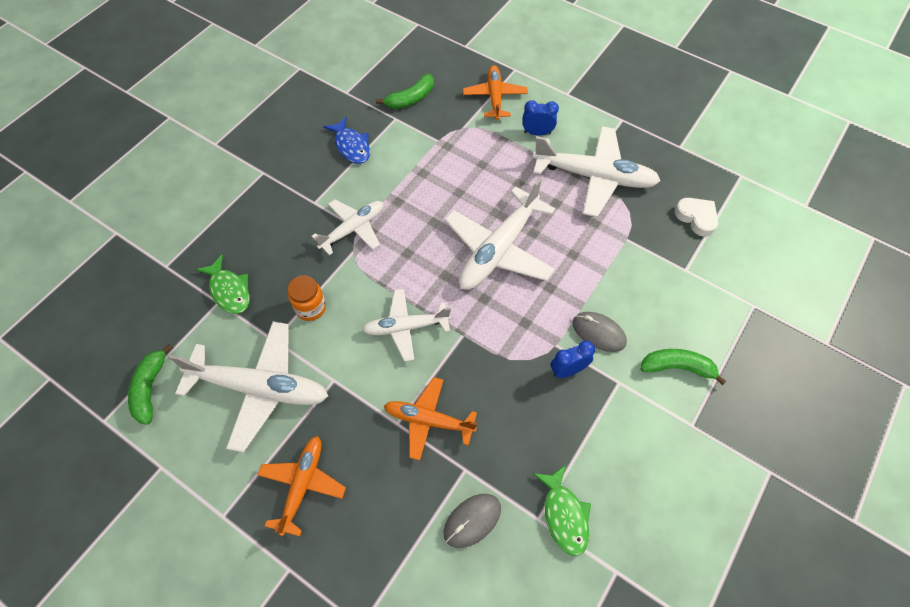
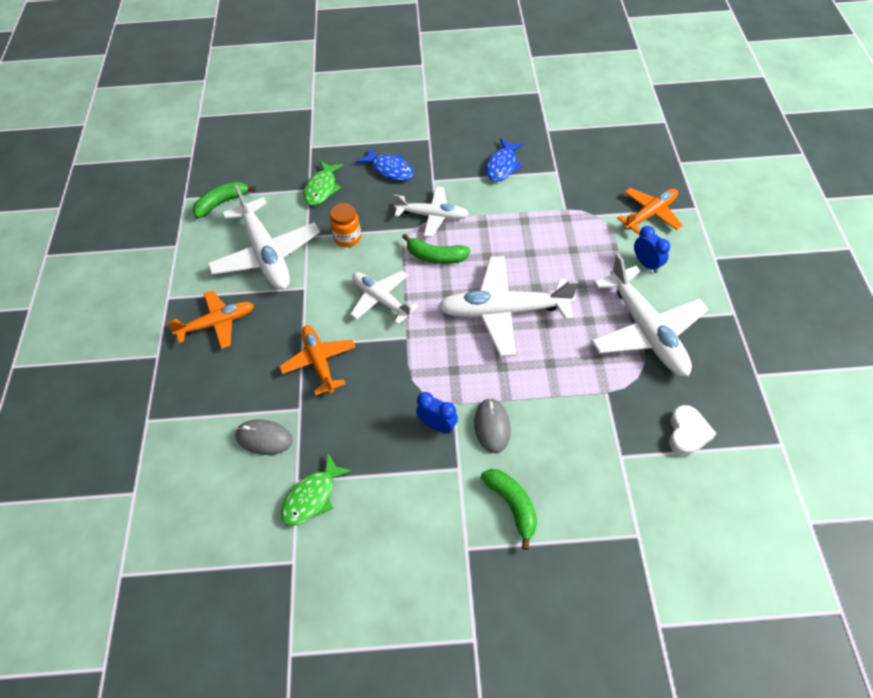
camera: 55 degrees right, 5 degrees down
(266, 224) = (390, 169): none -> blue fish
(411, 99) = (585, 167): green banana -> green banana (435, 256)

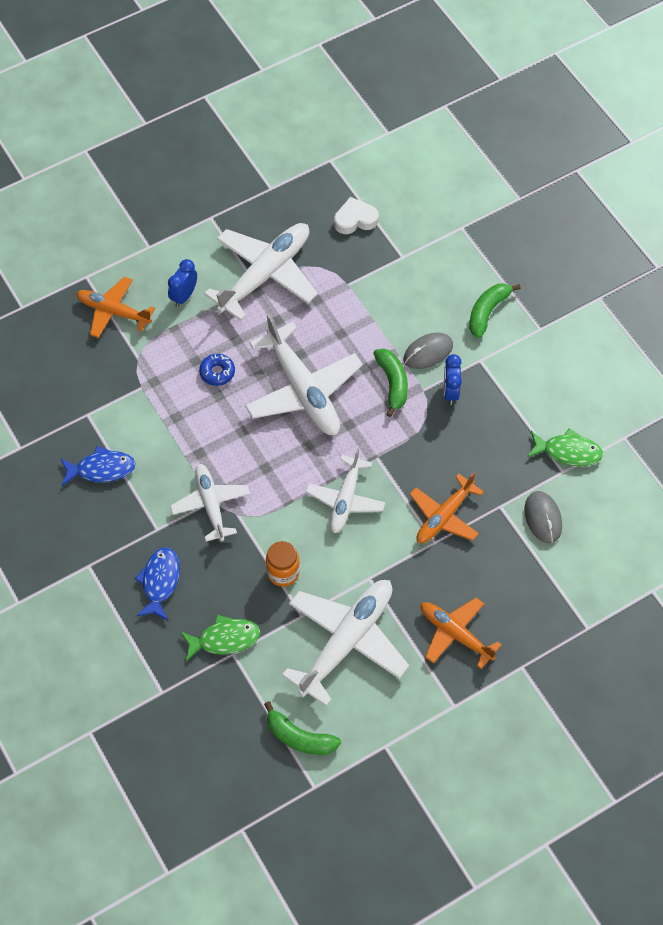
camera: 120 degrees left, 5 degrees up
(435, 256) = (266, 477): green banana -> green banana (392, 383)
(554, 260) = (217, 372): none -> blue donut

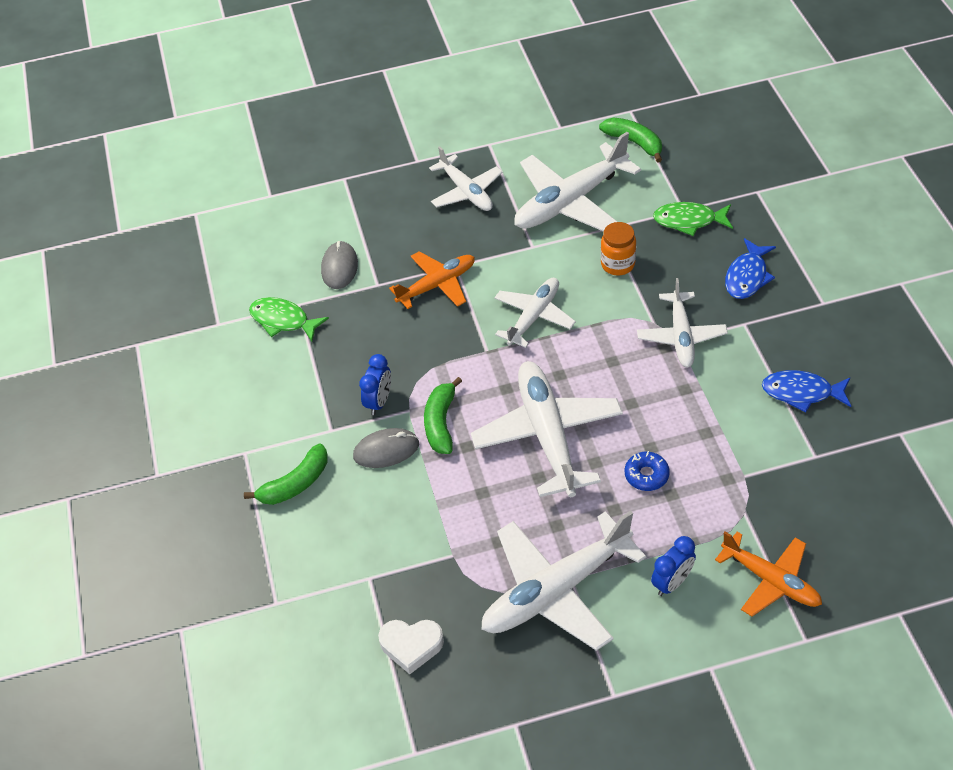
camera: 160 degrees left, 10 degrees down
(456, 634) = (466, 191): orange plane -> white plane

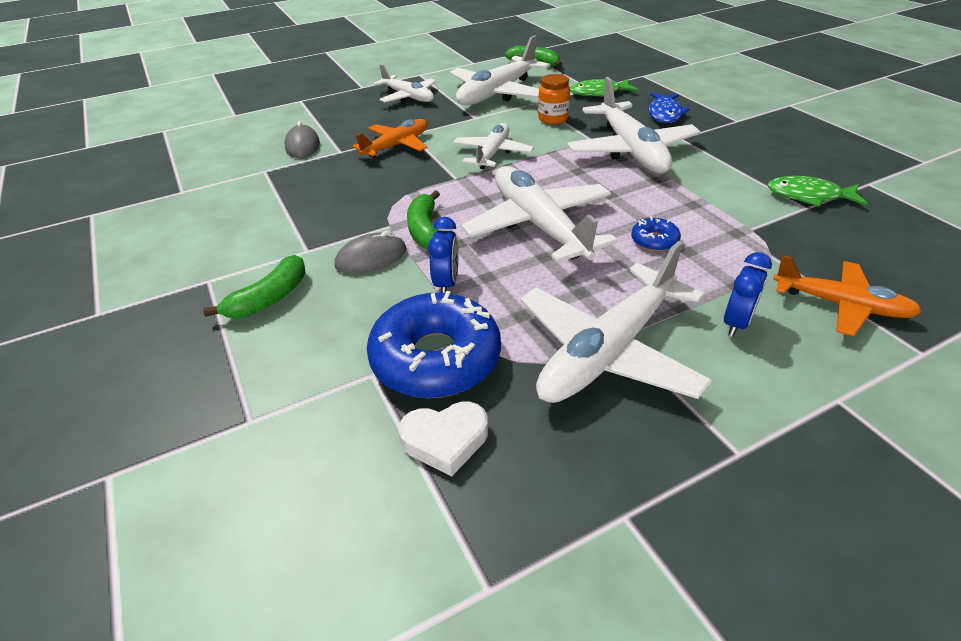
camera: 15 degrees left, 10 degrees down
(283, 320) = (249, 182): green fish -> green fish (808, 196)
(379, 402) = (356, 223): blue clock -> blue clock (446, 283)
(420, 572) = (436, 358): none -> blue donut
(681, 336) = (630, 150): white plane -> white plane, size x1.63
(801, 392) = (760, 170): blue fish -> none

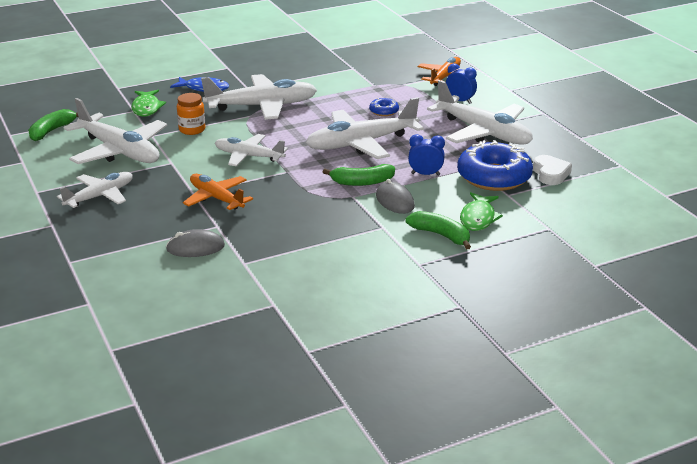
camera: 90 degrees left, 10 degrees down
(808, 196) = (340, 65): green fish -> green fish (478, 218)

